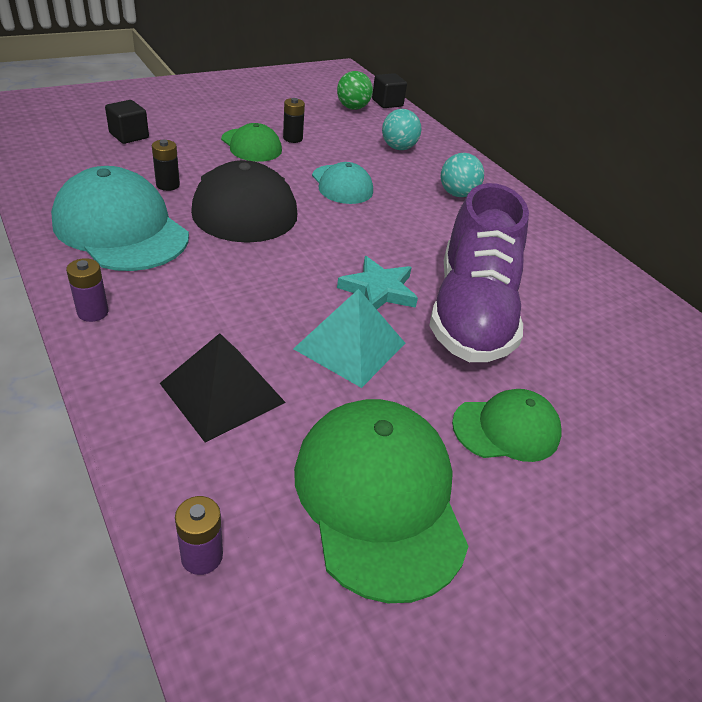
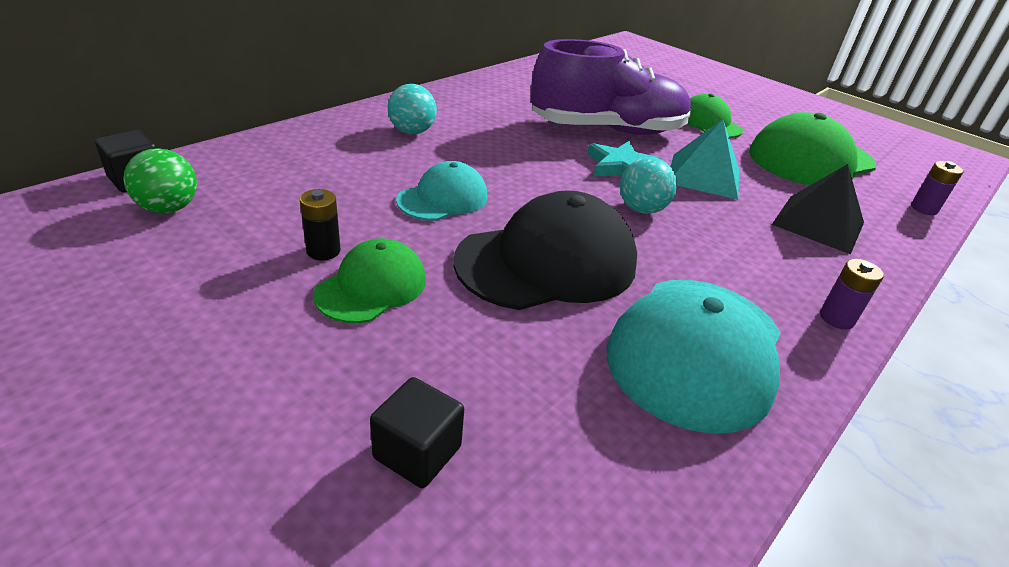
camera: 105 degrees left, 5 degrees down
(168, 185) = (557, 341): black battery -> none
(398, 148) = (310, 166): turquoise ball -> turquoise ball (641, 209)

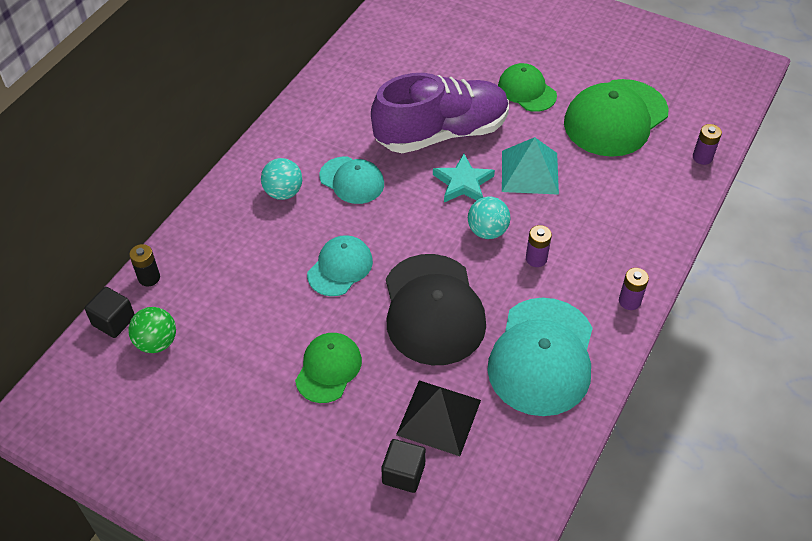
camera: 10 degrees left, 15 degrees up
(323, 251) = (282, 348): black battery -> black battery (149, 278)
(493, 139) = (352, 180): none -> turquoise cap
(547, 262) = (433, 309): black cap -> black cap turned 120 degrees clockwise
(701, 246) = (536, 259): none -> purple battery
(818, 223) = (620, 203): black pyramid -> black pyramid (438, 417)

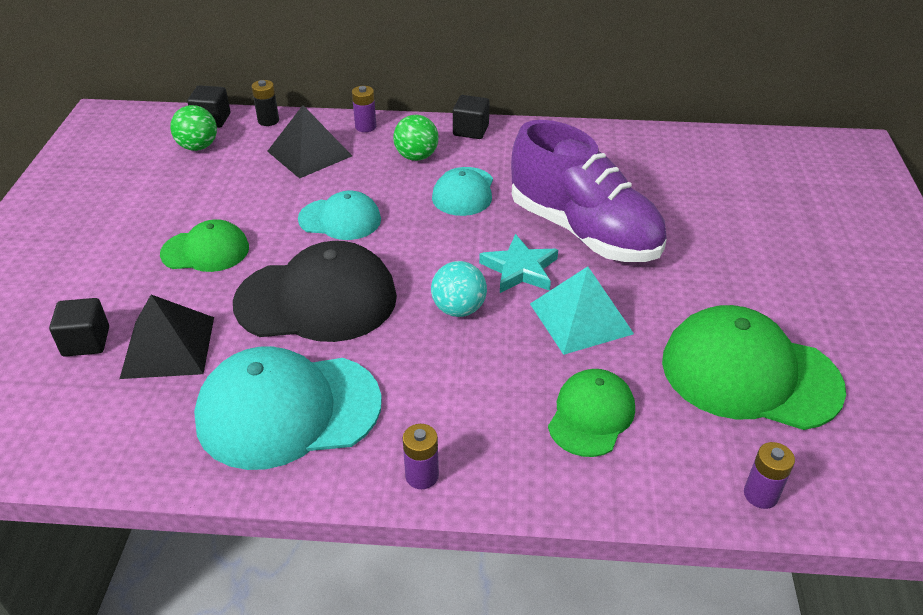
camera: 65 degrees right, 10 degrees down
(228, 262) = (309, 153): none -> black pyramid
(268, 145) = (471, 130): none -> black cube
(283, 192) = (416, 157): turquoise ball -> green ball
(433, 309) = (317, 300): black cap -> black cap turned 150 degrees counterclockwise
(527, 90) = (718, 278): green cap -> green cap (591, 415)
(536, 259) = (441, 363): purple battery -> purple battery (365, 127)

